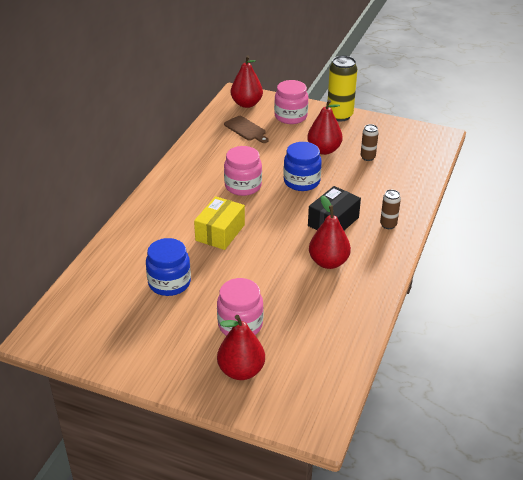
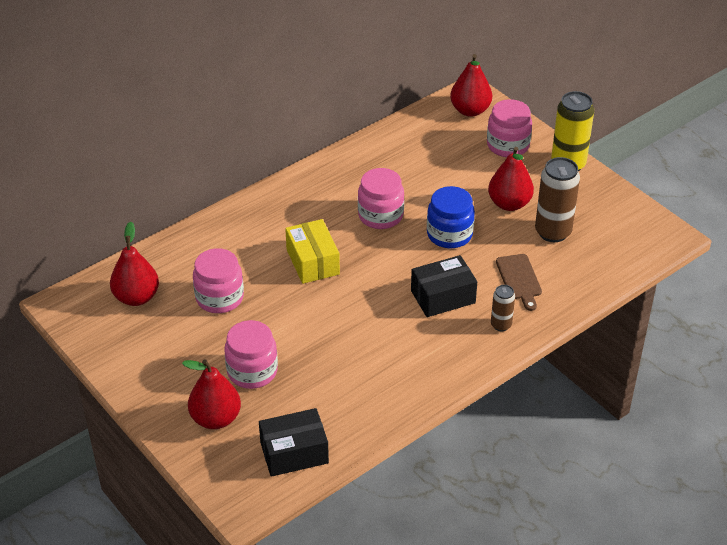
camera: 30 degrees right, 5 degrees up
(169, 283) = (219, 298): blue jar -> pink jar
(220, 232) = (312, 262): yellow box -> yellow box turned 75 degrees counterclockwise
(246, 129) = (442, 145): brown cutting board -> brown cutting board (519, 279)
(323, 369) = (294, 453): none -> black box
(328, 262) = (397, 342): red pear -> red pear (136, 297)
(367, 157) = (553, 232): brown can -> brown can, size x1.86

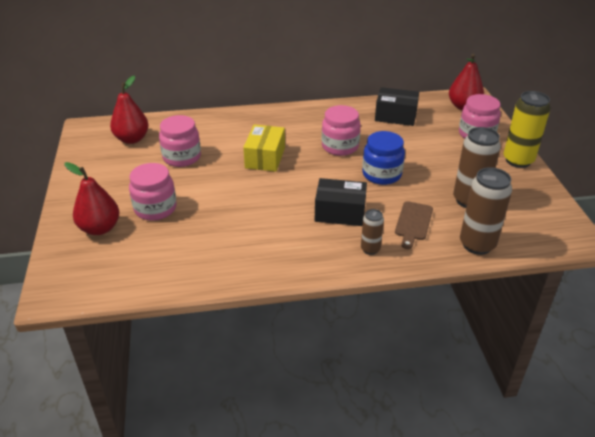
camera: 30 degrees right, 5 degrees down
(294, 453) = (126, 274): black box -> black box (395, 116)
(509, 204) = (447, 170): red pear -> none
(590, 279) = (477, 244): none -> brown can

